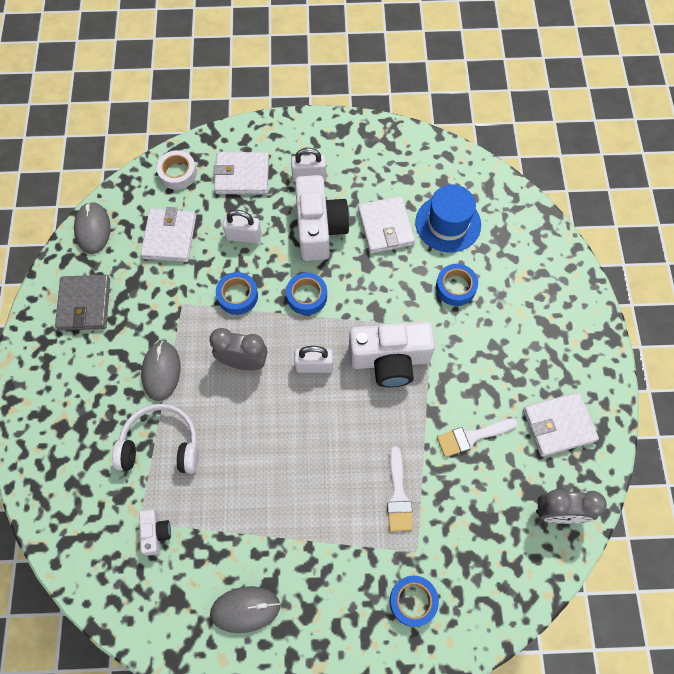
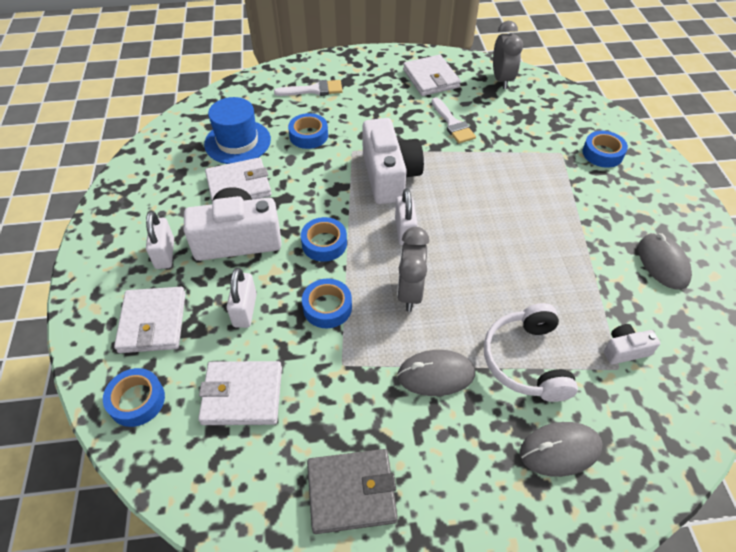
camera: 95 degrees left, 15 degrees down
(93, 229) = (223, 507): grey mouse -> grey mouse (560, 450)
(178, 173) = (137, 401): white tape -> blue tape
(398, 495) = (518, 165): white brush -> white brush (314, 90)

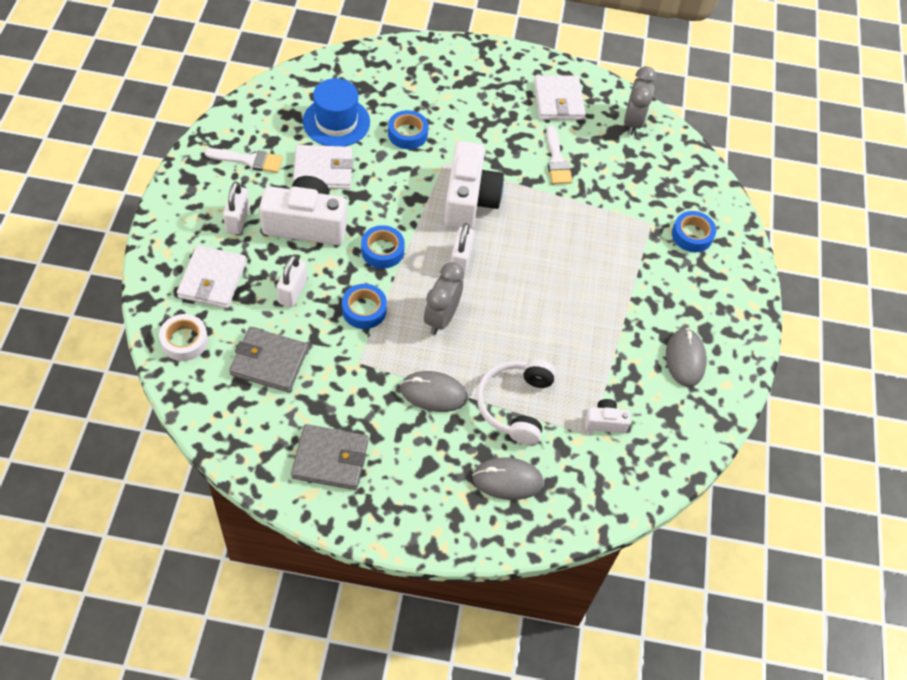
camera: 10 degrees right, 5 degrees up
(137, 401) = (184, 341): blue tape -> white tape
(242, 395) = (269, 362): white wallet -> grey wallet
(314, 90) = (431, 82): white brush -> white brush (249, 160)

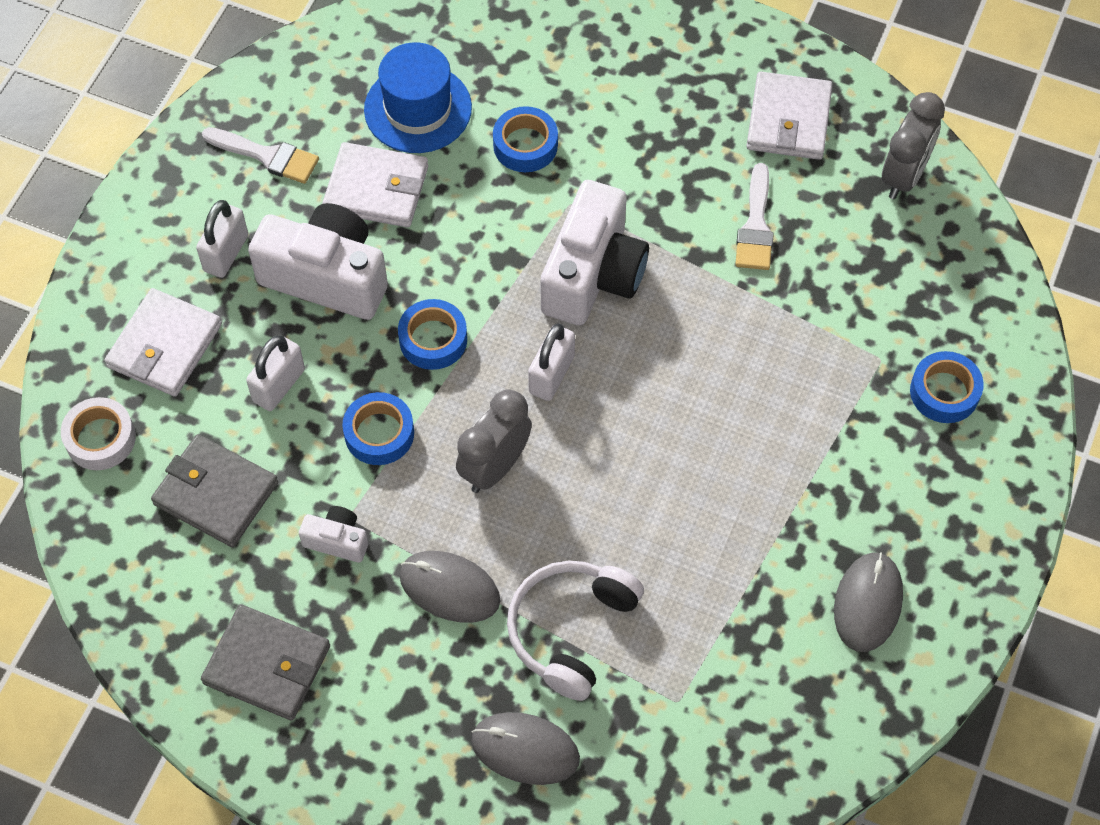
camera: 20 degrees right, 5 degrees up
(605, 422) = (705, 685): white camera -> white camera (337, 540)

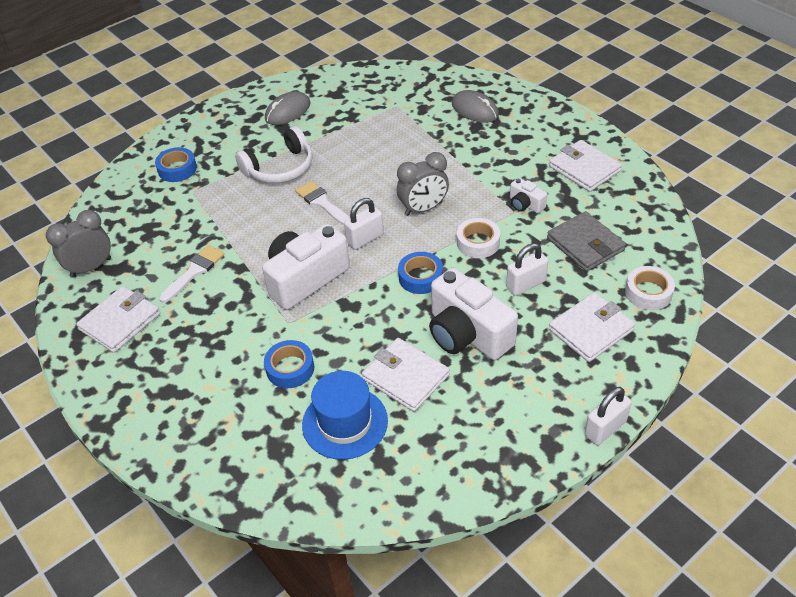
camera: 150 degrees left, 15 degrees down
(226, 253) = (528, 372): white padlock -> white padlock (605, 428)
(267, 156) = (471, 430): white brush -> white brush (322, 203)
(267, 665) = (584, 169): grey wallet -> white wallet
(379, 433) = (478, 243): blue tape -> white tape
(449, 588) = (476, 170): grey mouse -> none
(571, 630) = (427, 139): white headphones -> white headphones (280, 168)

